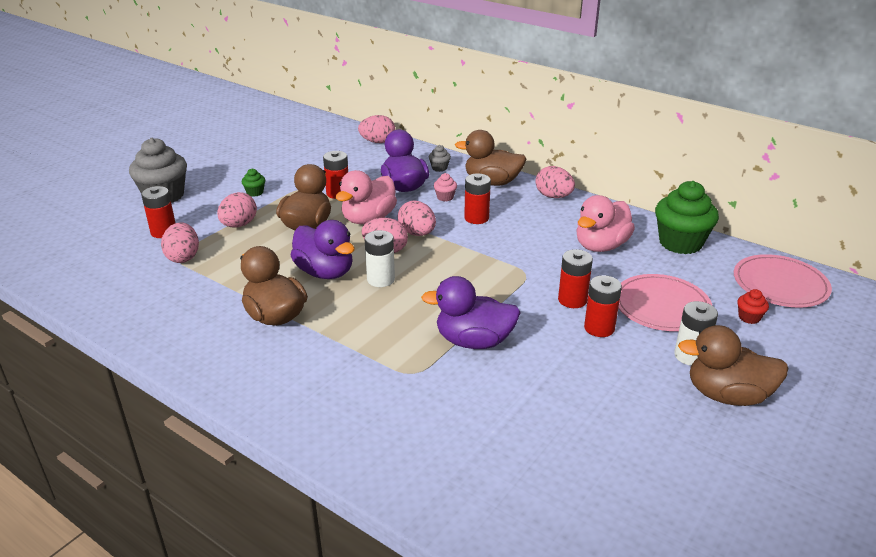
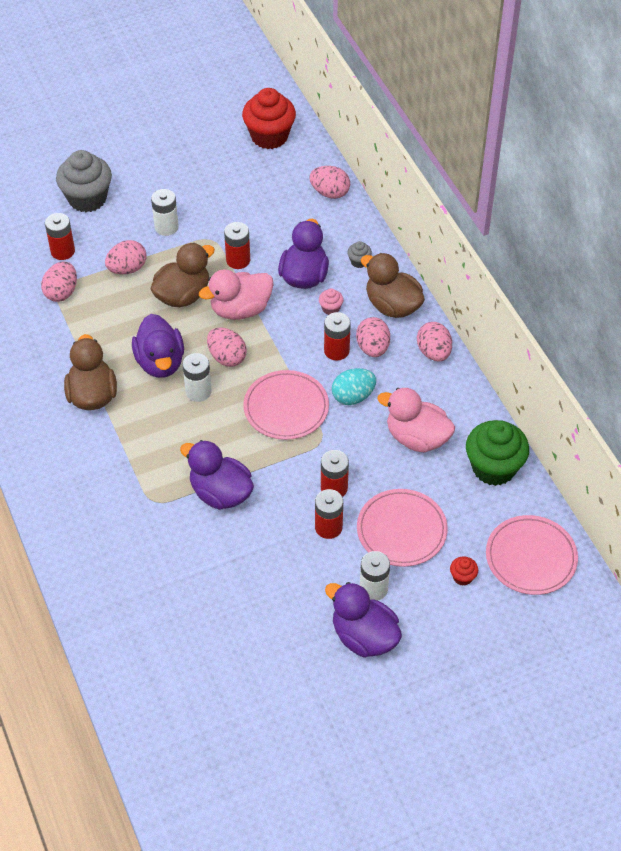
camera: 30 degrees right, 20 degrees up
(255, 192) = (166, 227): green cupcake -> white battery
(300, 128) = (269, 136): none -> red cupcake
(417, 233) = (269, 348): pink egg -> pink egg (372, 348)
(472, 264) = (286, 407): none -> pink plate
(521, 239) = (353, 396): none -> turquoise egg
(601, 246) = (417, 438): pink duck -> pink duck turned 45 degrees clockwise
(727, 395) = (364, 636): brown duck -> purple duck

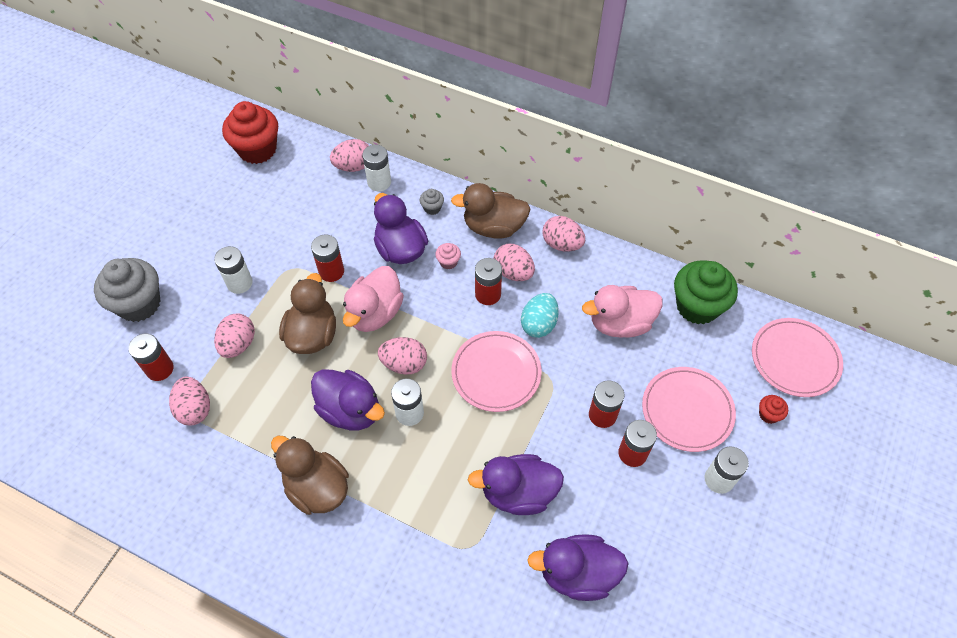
camera: 40 degrees left, 5 degrees up
(337, 217) = (379, 182): none -> white battery
(364, 636) = (754, 528): purple duck -> purple duck (577, 573)

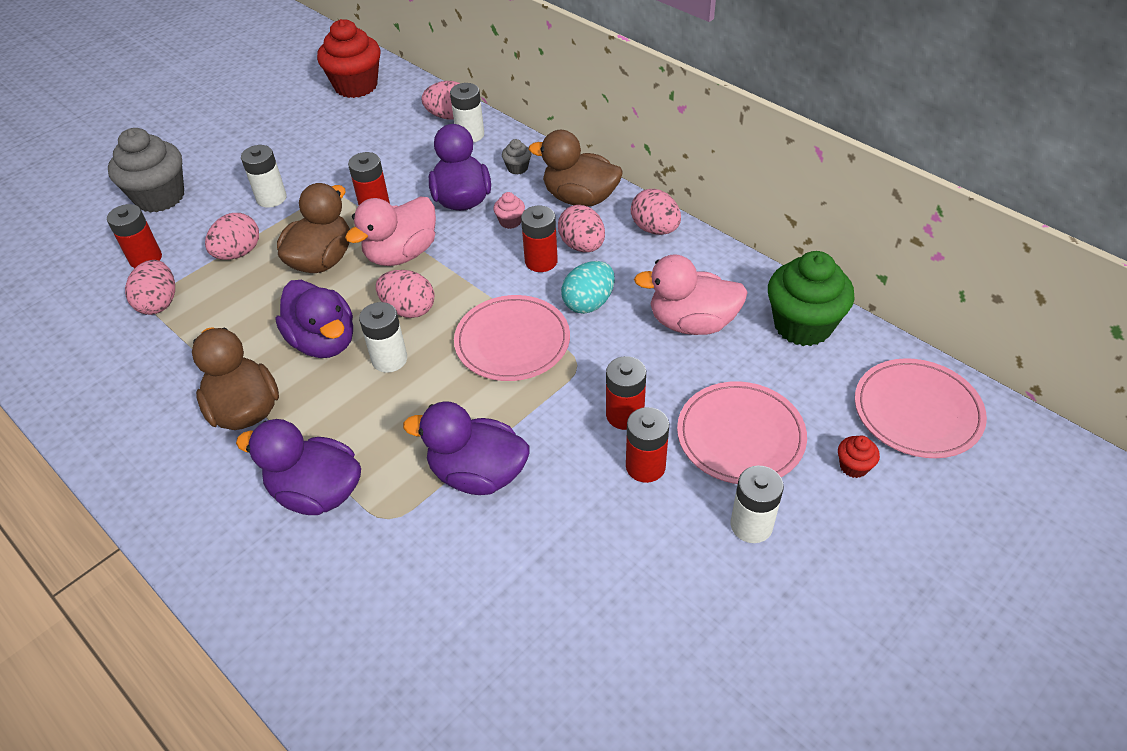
camera: 20 degrees right, 10 degrees down
(577, 573) = (510, 585): purple duck -> purple duck (316, 492)

